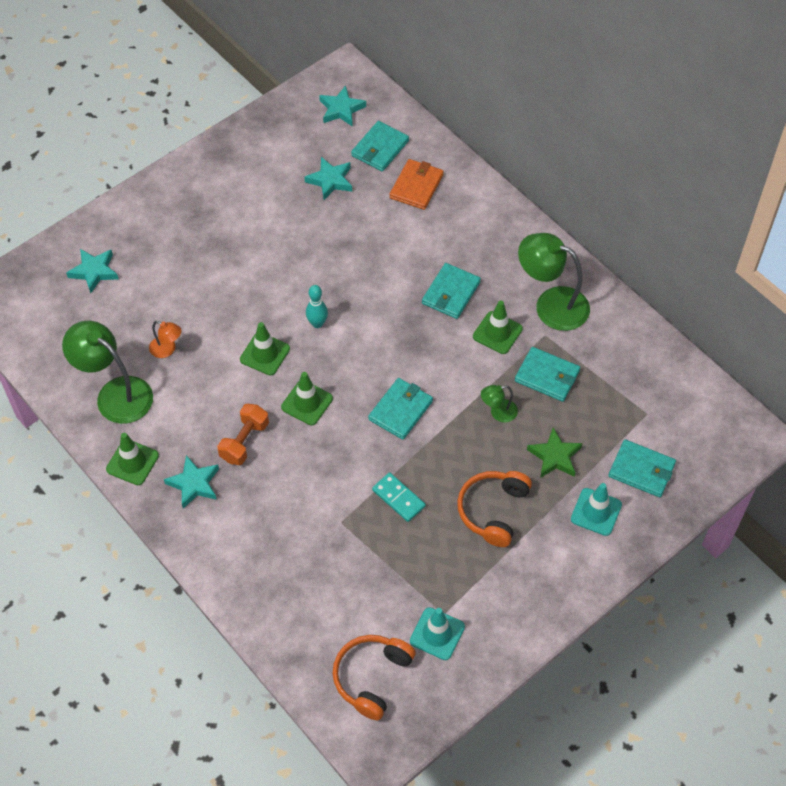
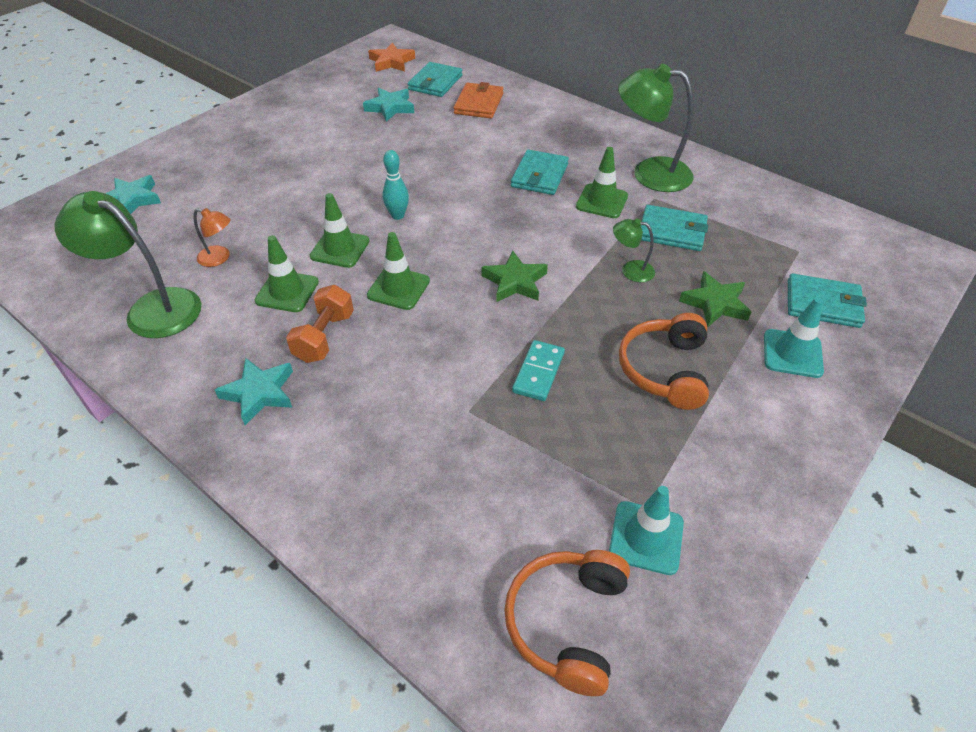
camera: 10 degrees left, 10 degrees down
(132, 462) = (172, 379): green traffic cone -> green traffic cone (287, 291)
(341, 109) = (391, 62): turquoise star -> orange star
(398, 498) = (538, 372): turquoise domino -> turquoise domino turned 75 degrees clockwise
(400, 410) = (515, 282): turquoise wallet -> green star
(498, 412) = (630, 270): green lamp -> green lamp turned 45 degrees clockwise

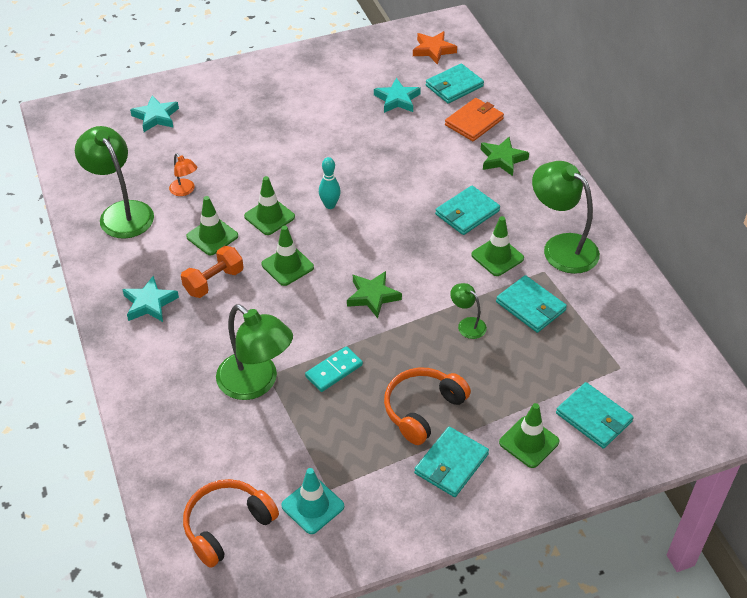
camera: 30 degrees right, 0 degrees up
(462, 426) = (256, 383): none -> green lamp
(715, 303) = (507, 379): green star -> green star (502, 159)
(744, 412) = (451, 464): none -> turquoise wallet
(792, 353) = (529, 442): turquoise traffic cone -> green traffic cone

